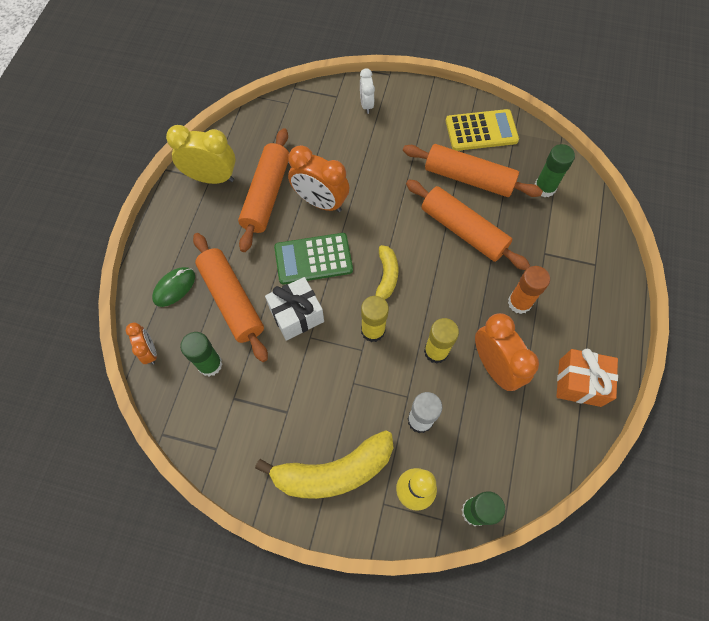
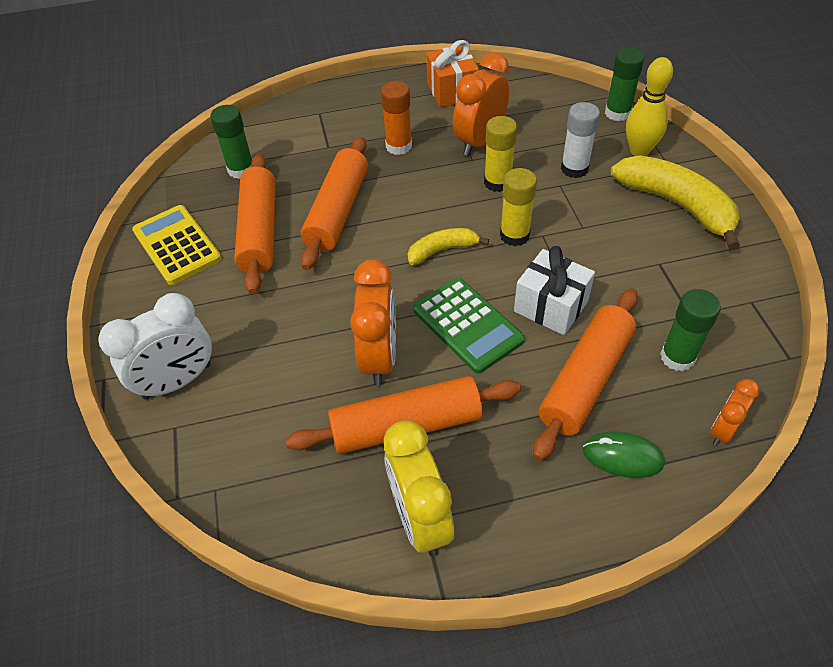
camera: 115 degrees left, 15 degrees down
(366, 105) = (178, 381): white clock -> white clock, size x1.79

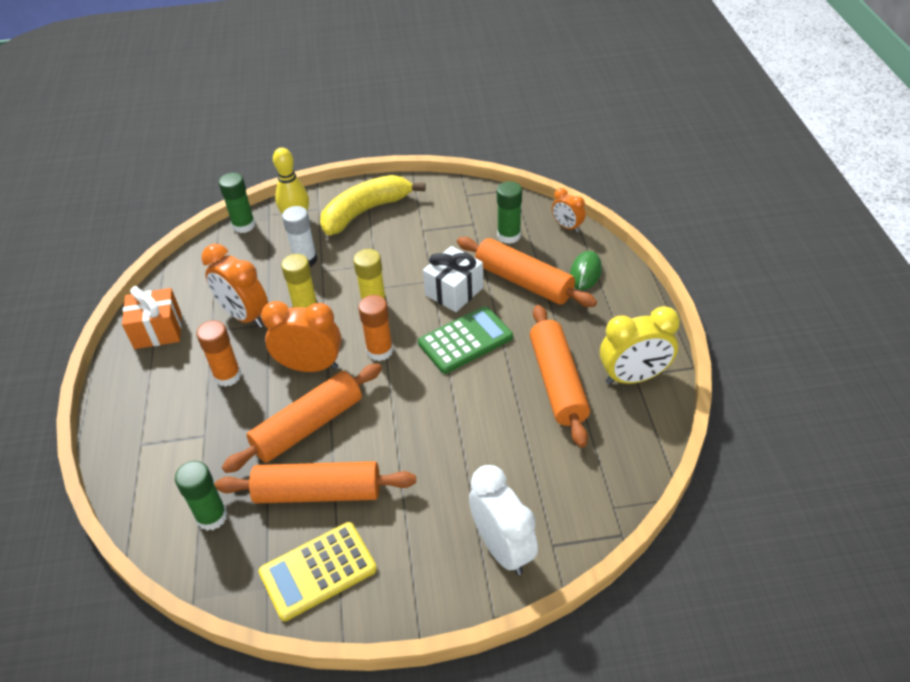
camera: 85 degrees left, 5 degrees down
(338, 211) = (308, 426): orange rolling pin -> orange rolling pin turned 60 degrees counterclockwise
(379, 357) = (491, 397): orange clock -> orange clock (310, 366)
(442, 250) = (380, 351): yellow banana -> orange glue stick

